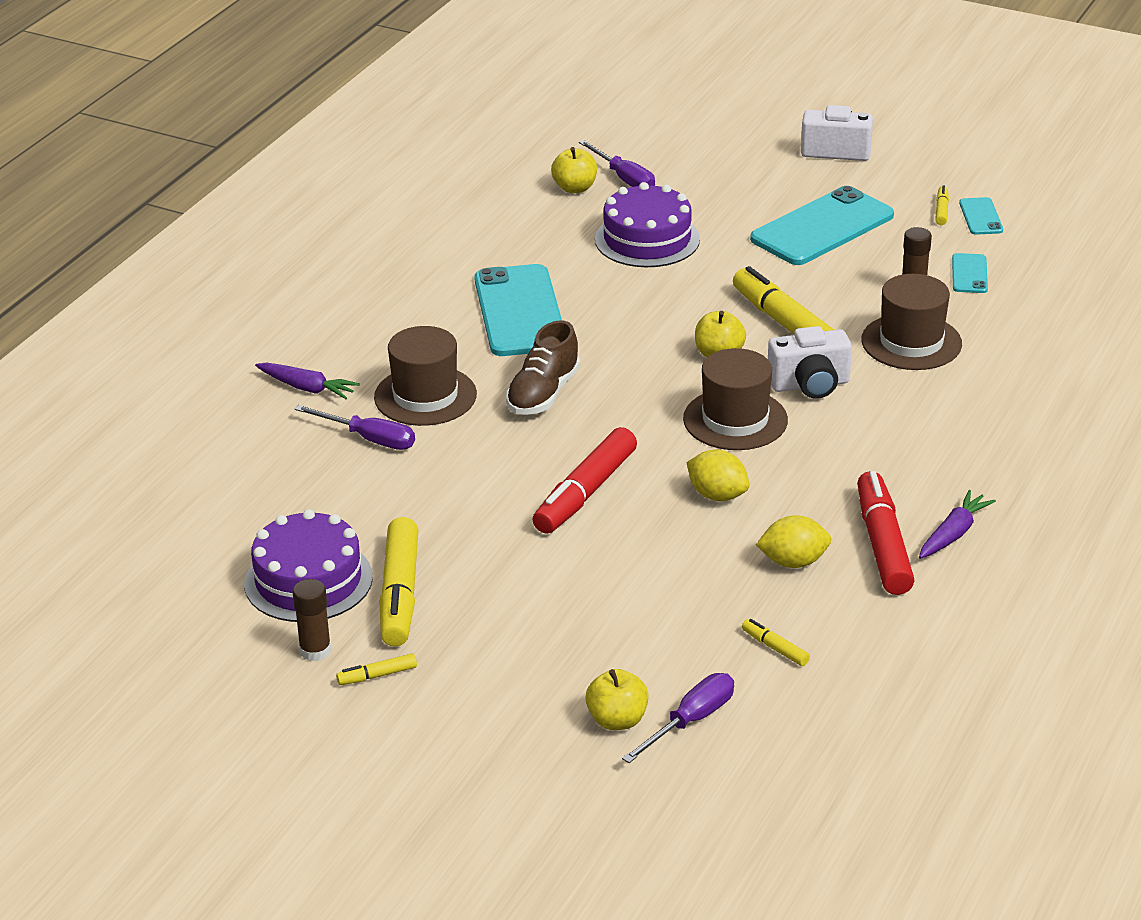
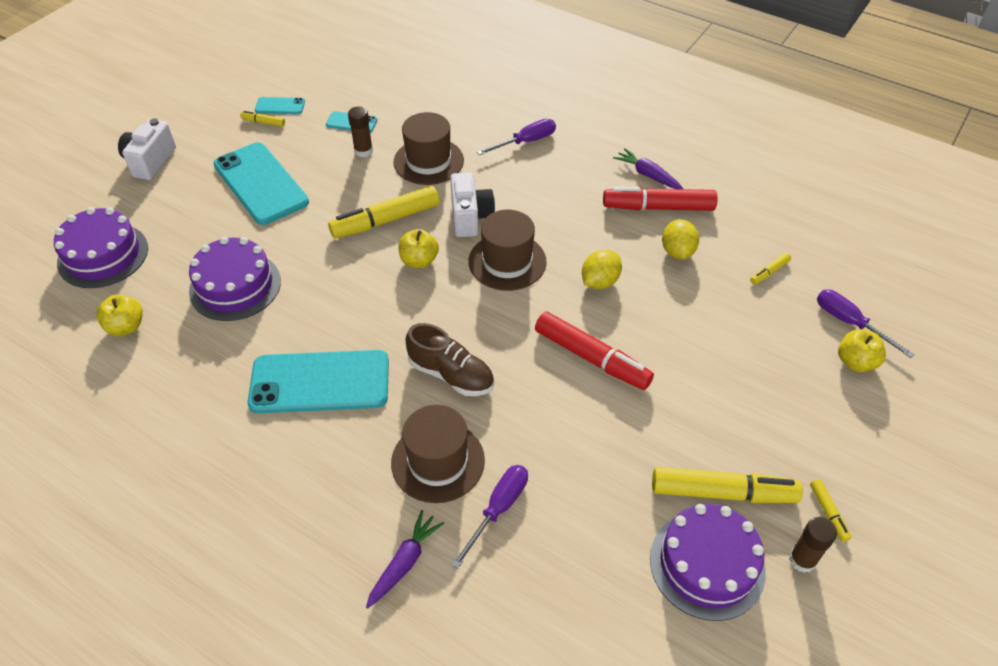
camera: 85 degrees left, 15 degrees up
(624, 179) = (127, 291): purple screwdriver -> purple screwdriver (526, 142)
(673, 154) = (103, 255): none -> purple cake

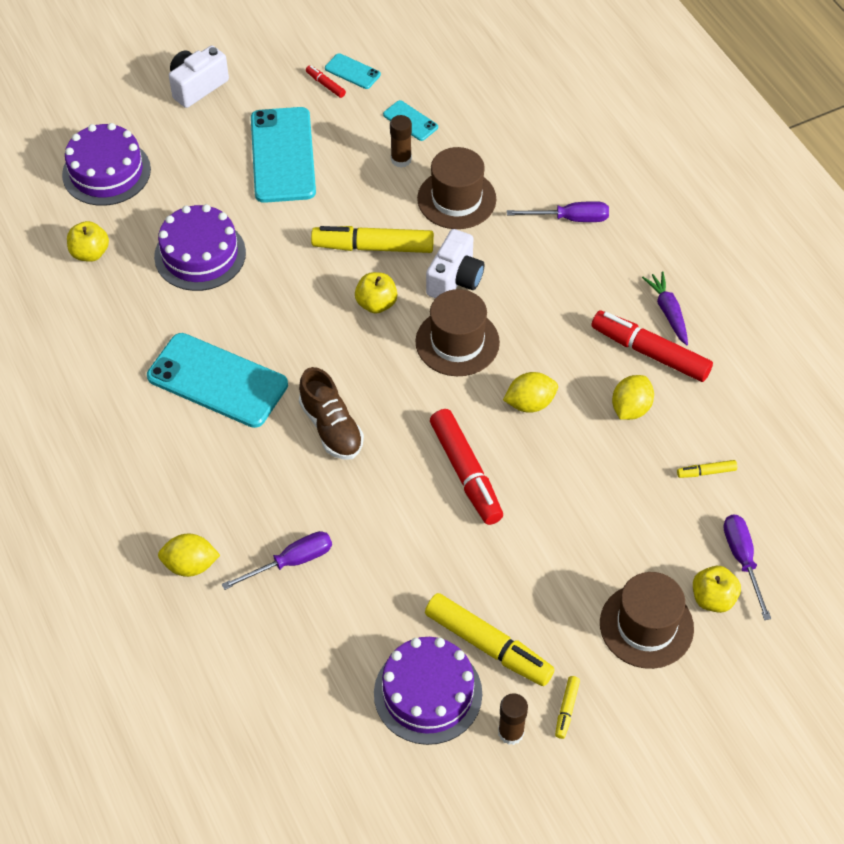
camera: 30 degrees right, 5 degrees up
(263, 122) = (325, 85): yellow marker -> red marker
(404, 563) = (190, 565): purple carrot -> yellow lemon
(438, 461) = (269, 498): brown hat -> brown hat (646, 626)

